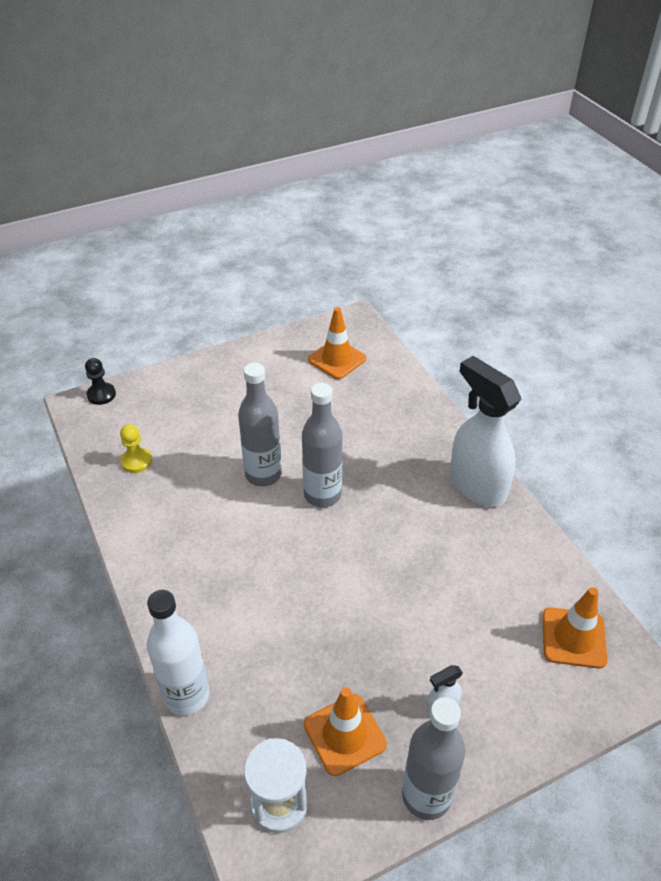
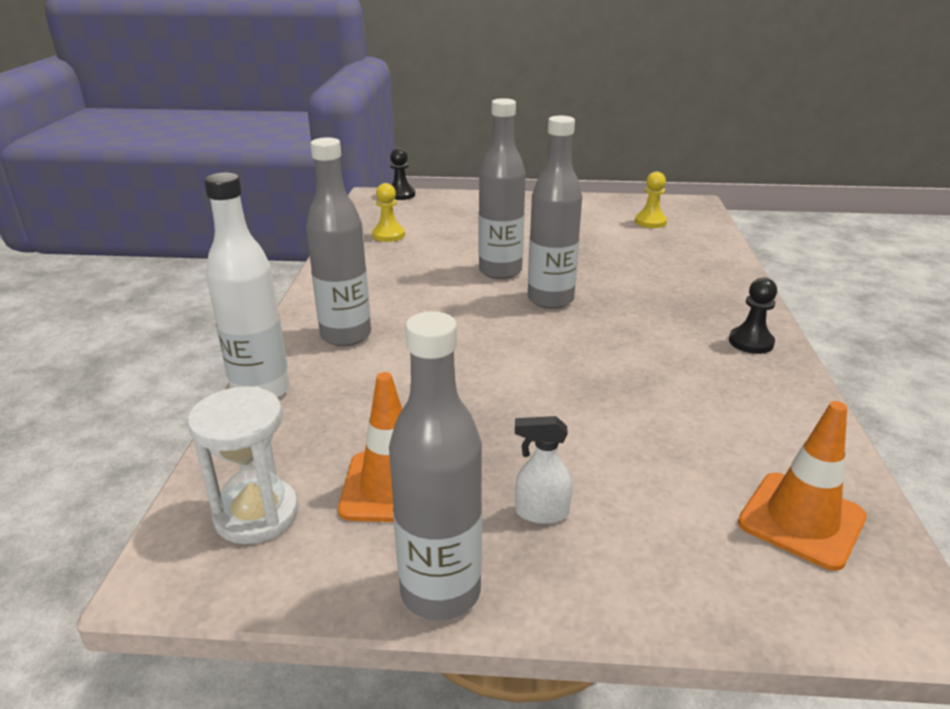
camera: 30 degrees right, 15 degrees down
(201, 606) = (346, 335): none -> grey bottle
(337, 359) = (650, 222): orange traffic cone -> yellow pawn
(476, 485) = (751, 342): white spray bottle -> black pawn

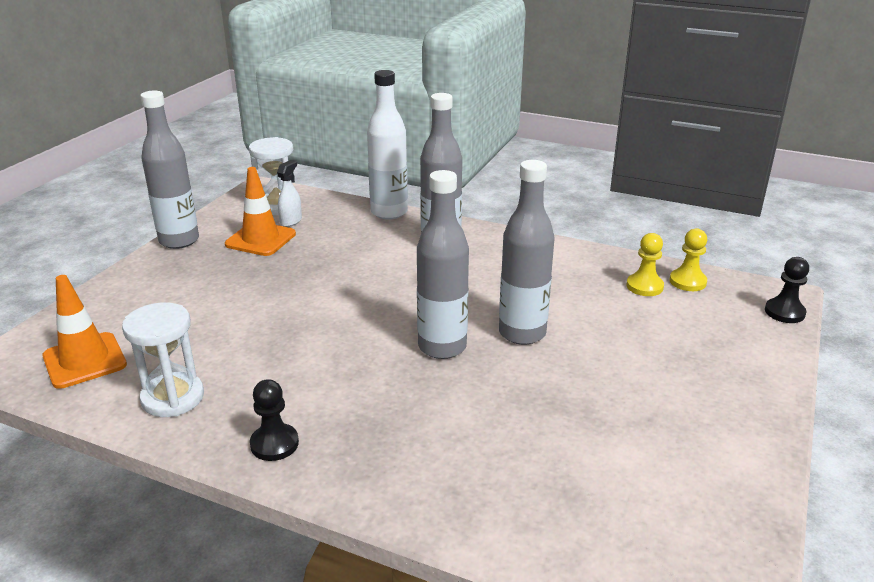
camera: 110 degrees right, 0 degrees up
(541, 512) = (194, 276): white spray bottle -> white spray bottle (291, 221)
(650, 222) = (642, 509): yellow pawn -> yellow pawn (687, 281)
(770, 417) = (173, 398): none -> white hourglass

